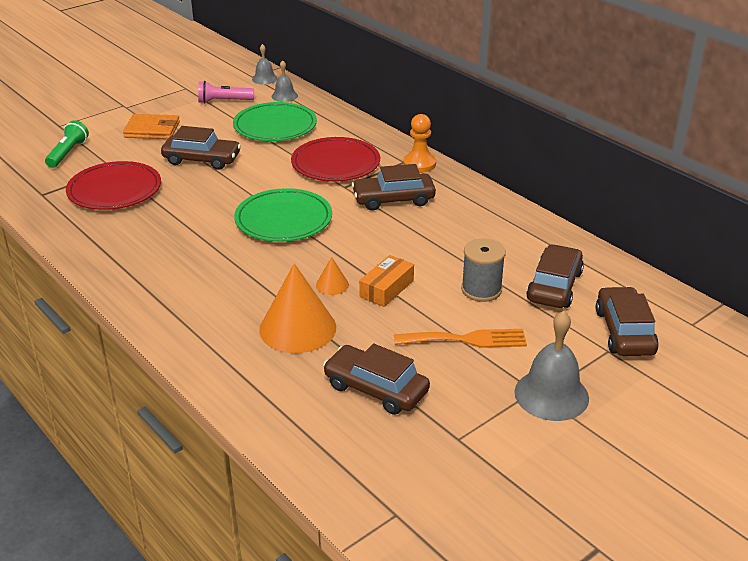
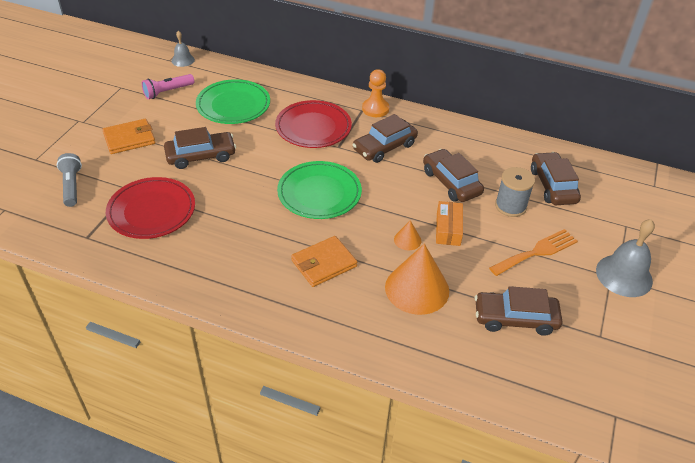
camera: 30 degrees left, 10 degrees up
(68, 153) = (72, 186): green flashlight -> grey flashlight
(227, 278) = (324, 263): none -> orange wallet
(284, 96) = (215, 73): grey bell -> none
(624, 332) = (623, 207): brown car -> brown car (451, 182)

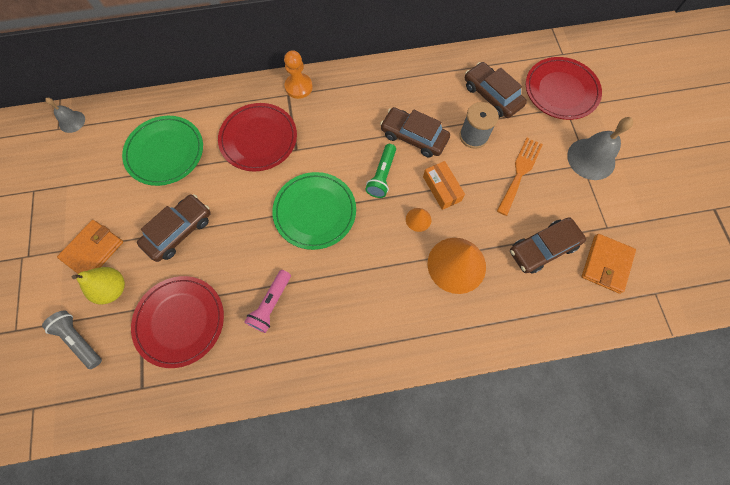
camera: 30 degrees left, 25 degrees up
(122, 168) = (113, 289): none -> yellow pear
(167, 92) = (87, 171): pink flashlight -> pink flashlight (271, 304)
(324, 263) = (369, 285): orange wallet -> orange wallet (606, 264)
(384, 147) = (335, 128): brown car -> none
(399, 196) = (382, 176): none -> green flashlight
(630, 211) = (561, 91): none -> red plate

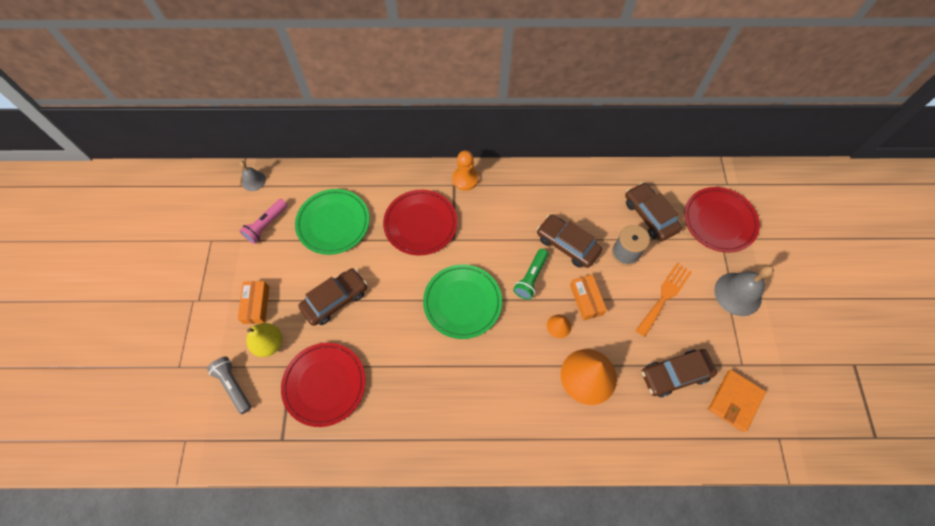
camera: 10 degrees right, 5 degrees down
(93, 250) = (256, 305): orange wallet -> orange box
(271, 304) = (409, 383): pink flashlight -> pink flashlight (266, 225)

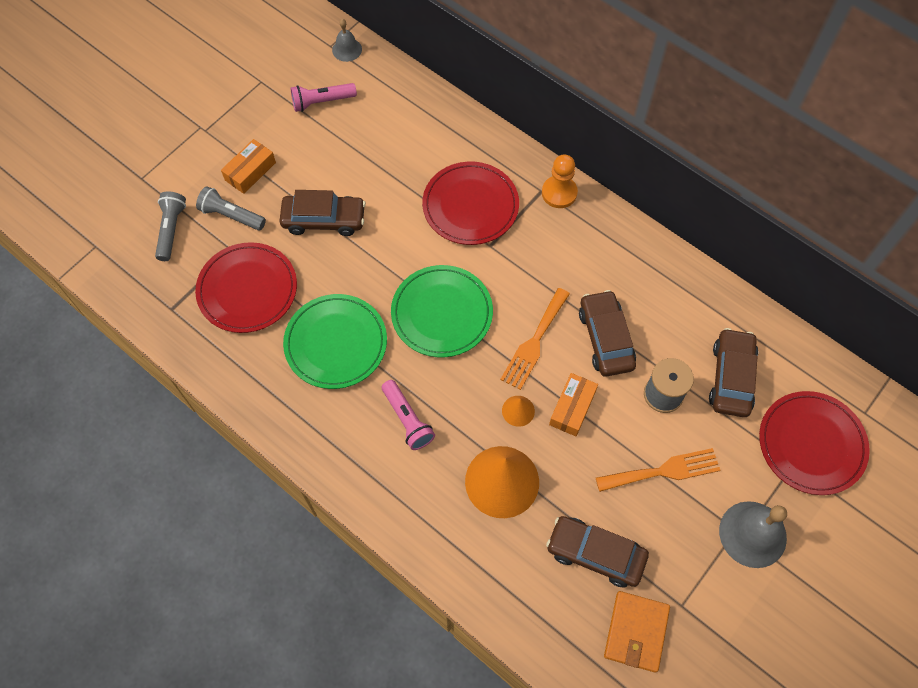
camera: 40 degrees right, 0 degrees up
(269, 344) = (231, 215): yellow pear -> grey flashlight
(333, 223) = (385, 144): green plate -> green plate (336, 343)
(501, 385) = (407, 419): none -> pink flashlight
(531, 278) = (534, 342): green flashlight -> orange fork
(735, 401) = (636, 632): orange wallet -> orange wallet turned 60 degrees counterclockwise

